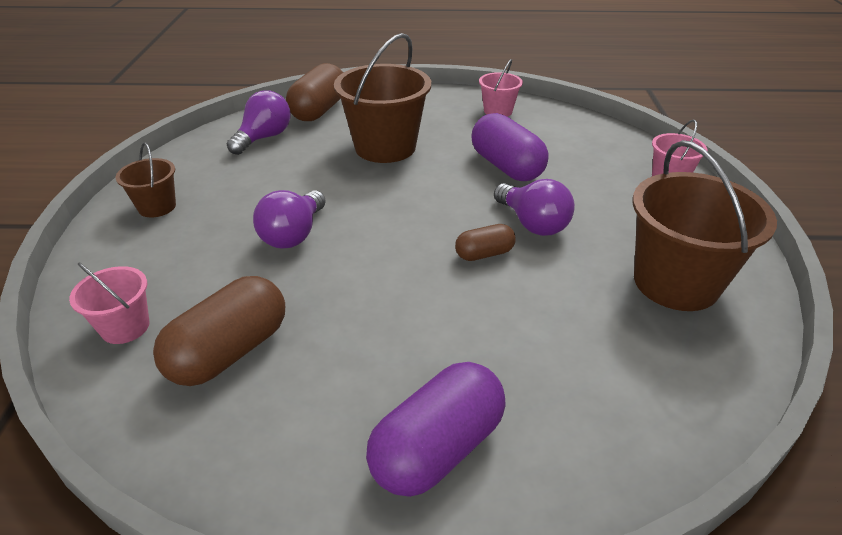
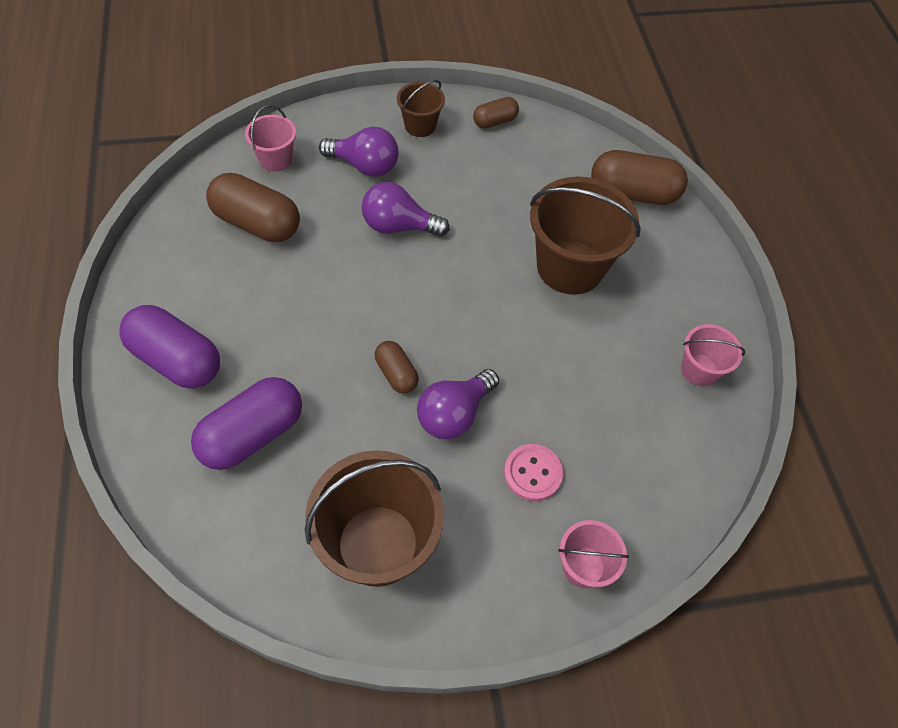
camera: 75 degrees right, 20 degrees up
(187, 162) = (495, 121): none -> brown capsule
(264, 138) = (556, 163): purple light bulb -> purple light bulb (364, 166)
(506, 166) = (562, 385): purple capsule -> purple capsule (252, 434)
(591, 191) = (532, 473): none -> pink button

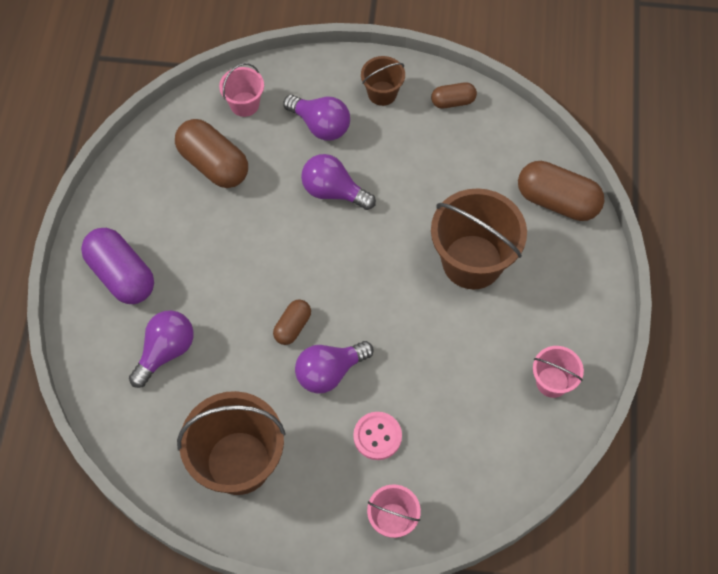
camera: 20 degrees right, 5 degrees up
(252, 434) = (166, 351): purple capsule -> purple light bulb
(396, 374) = (292, 326): brown capsule -> brown capsule turned 45 degrees clockwise

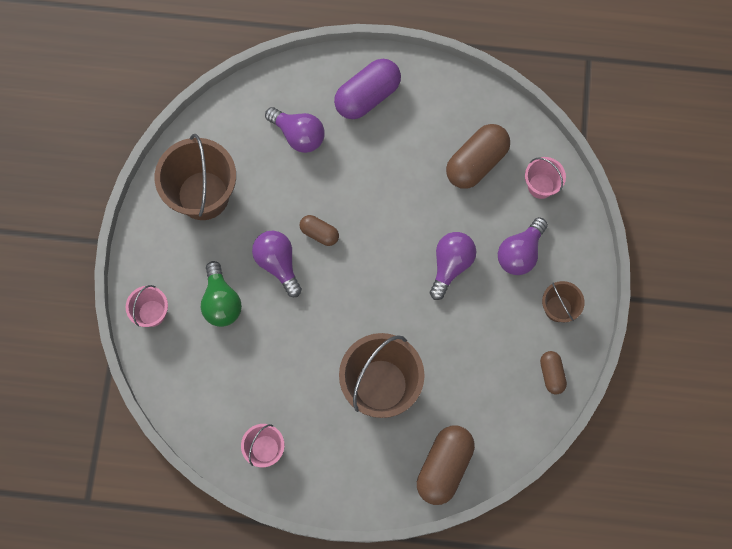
camera: 90 degrees right, 10 degrees up
(377, 436) = (221, 302): pink button -> green light bulb

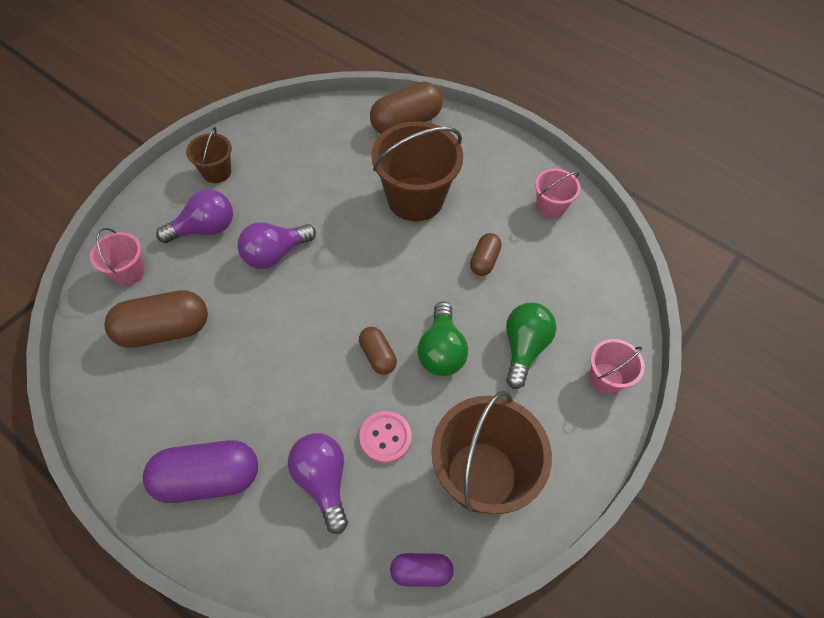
camera: 150 degrees left, 15 degrees down
(208, 122) = (421, 572): none -> purple capsule
(278, 183) = (385, 437): none -> pink button
(278, 263) = (441, 351): purple light bulb -> green light bulb
(551, 374) = (268, 134): brown capsule -> brown capsule (484, 261)

